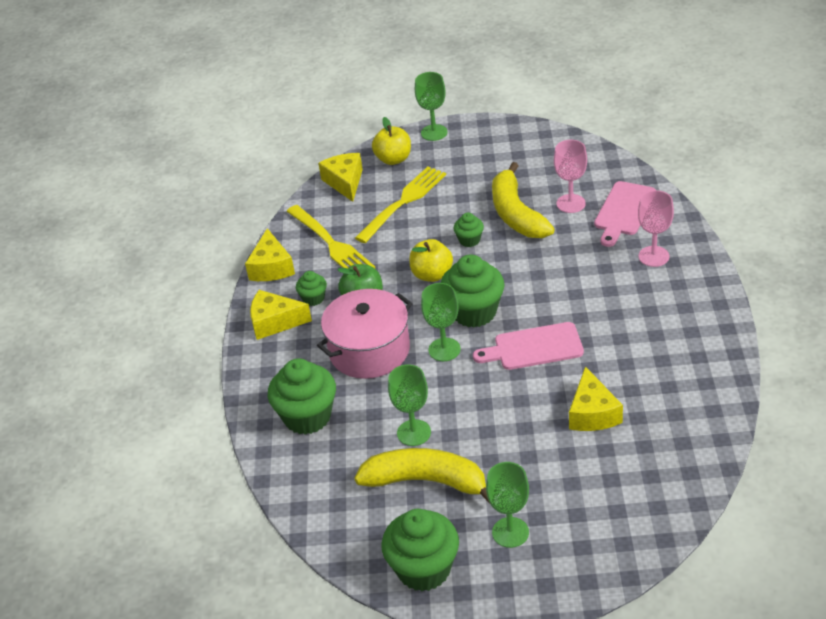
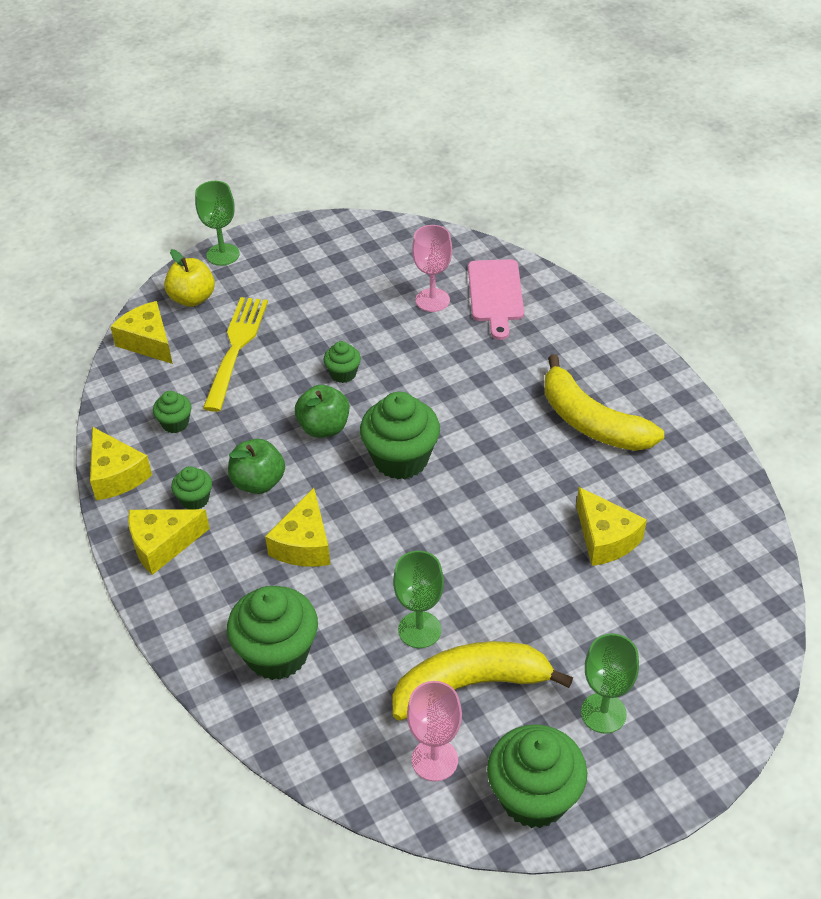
camera: 30 degrees left, 5 degrees up
(330, 243) = (175, 423): yellow fork -> green cupcake
(369, 350) = (304, 544): pink pot -> yellow cheese
(432, 275) = (324, 428): yellow apple -> green apple
(444, 349) = (393, 515): green goblet -> none
(516, 214) = (378, 328): yellow banana -> yellow banana (591, 422)
(534, 347) = (494, 481): pink cutting board -> none
(653, 256) = (559, 337): pink goblet -> pink goblet (434, 760)

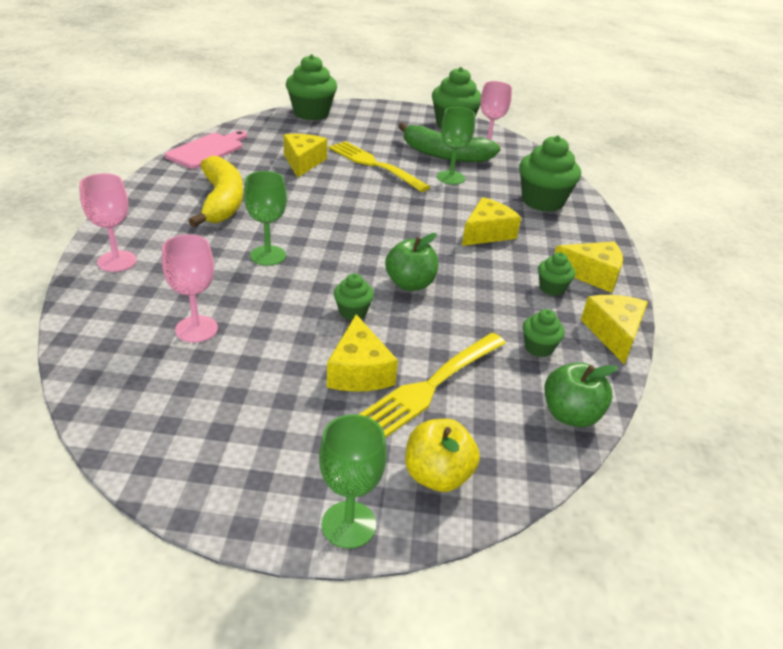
camera: 150 degrees left, 10 degrees down
(148, 342) = (525, 446): yellow cheese -> yellow cheese (359, 371)
(258, 482) = (493, 276): green apple -> green apple (570, 415)
(401, 459) = (374, 241): green cupcake -> green cupcake (311, 113)
(471, 685) = (445, 155): yellow banana -> green banana
(495, 294) = (138, 304): pink cutting board -> pink cutting board (207, 150)
(526, 592) = (375, 165): none -> yellow fork
(565, 314) = (117, 261): none -> pink goblet
(603, 713) = (392, 127): green goblet -> green goblet (268, 255)

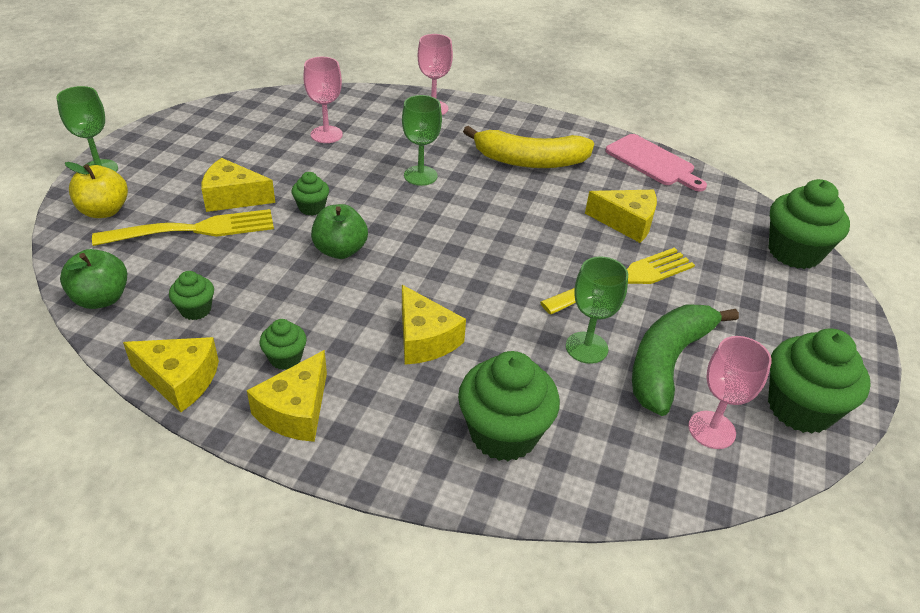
camera: 105 degrees right, 5 degrees up
(432, 385) = (192, 230): yellow fork -> yellow fork turned 105 degrees clockwise

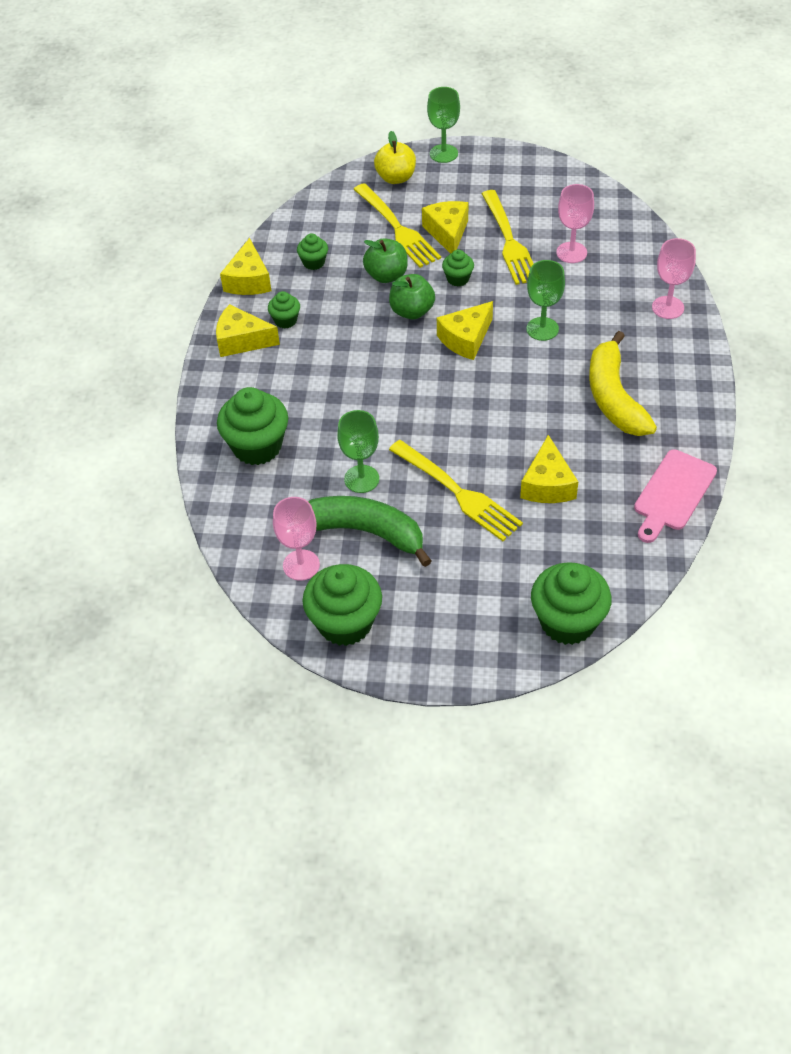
camera: 80 degrees right, 10 degrees up
(101, 299) = (305, 217): green apple -> green apple (386, 275)
(279, 163) = (508, 240): none -> yellow fork
(424, 339) = (332, 384): yellow cheese -> yellow cheese (466, 339)

